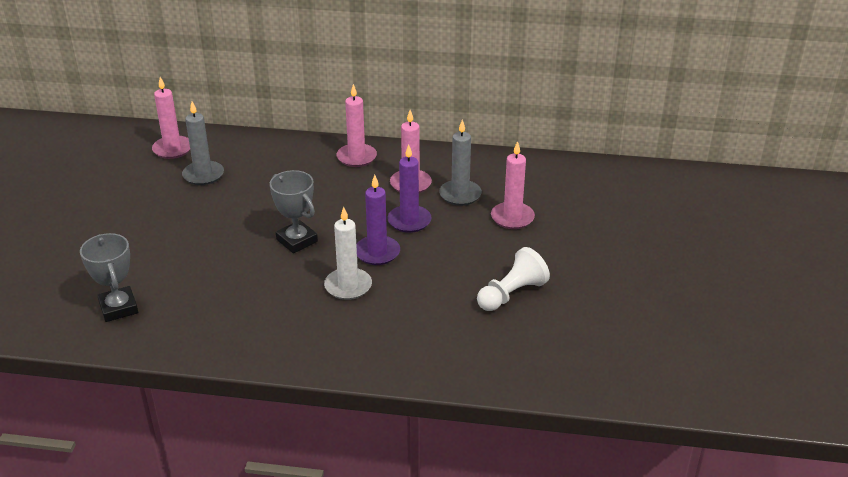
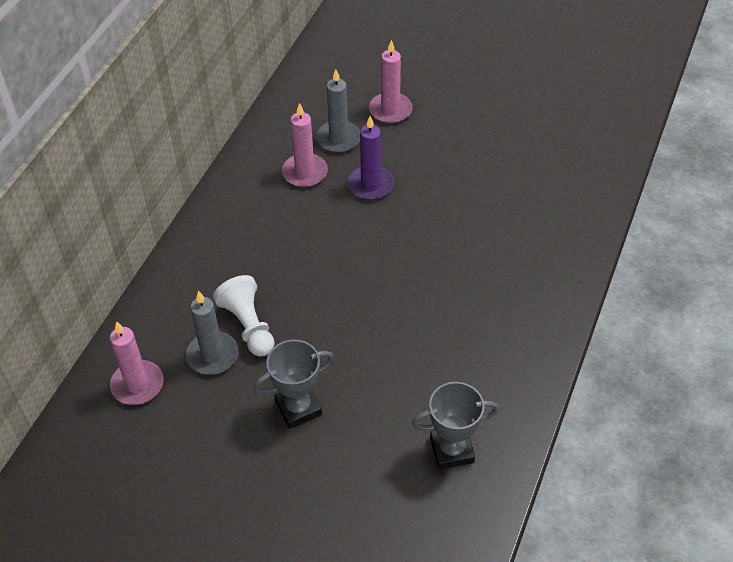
camera: 75 degrees left, 15 degrees up
(297, 240) = (376, 280): grey trophy -> grey trophy (298, 408)
(348, 286) = (464, 248): white candle -> none
(356, 157) = (234, 208): pink candle -> none
(377, 252) = (416, 218): purple candle -> none
(511, 294) = (504, 136): white pawn -> white pawn (248, 325)

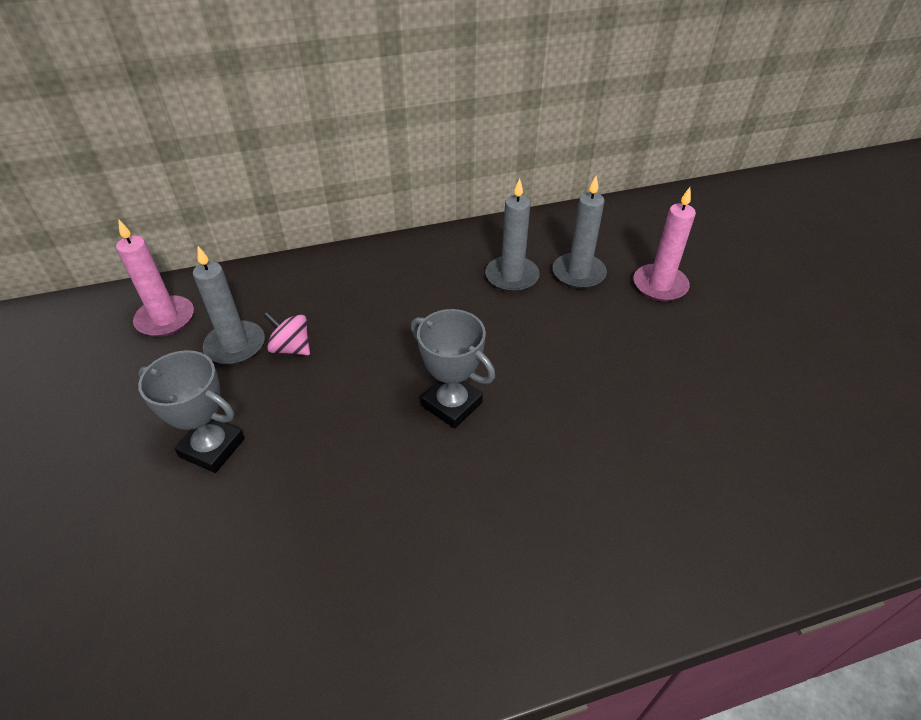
camera: 50 degrees right, 5 degrees down
(248, 325) = (291, 348): white pawn -> pink spinning top
(305, 172) = (512, 276): pink candle -> grey candle
(370, 185) = (552, 328): purple candle -> none
(451, 450) = (243, 643): grey trophy -> grey trophy (452, 404)

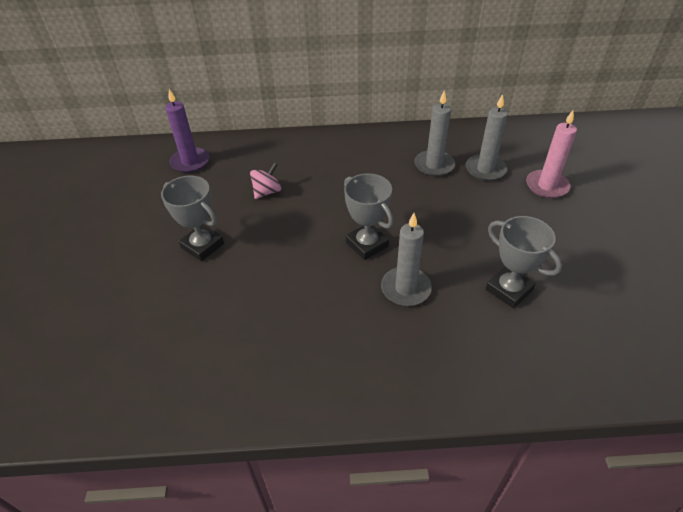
camera: 15 degrees right, 0 degrees up
(165, 319) = (190, 162): pink candle -> purple candle
(235, 345) = (231, 185): grey candle -> grey candle (405, 288)
(291, 348) = (267, 192): pink spinning top -> pink spinning top turned 90 degrees clockwise
(655, 437) = (509, 290): none -> grey trophy

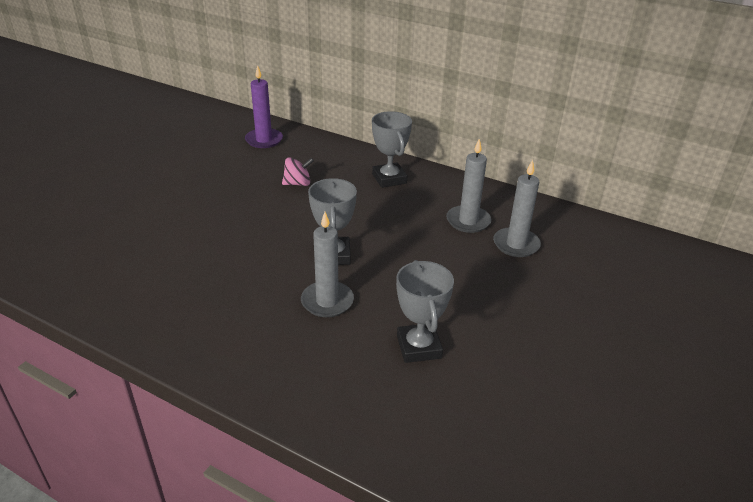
camera: 30 degrees right, 10 degrees down
(202, 246) = (208, 200): grey trophy -> grey trophy (389, 179)
(546, 186) = (565, 284): pink candle -> none

